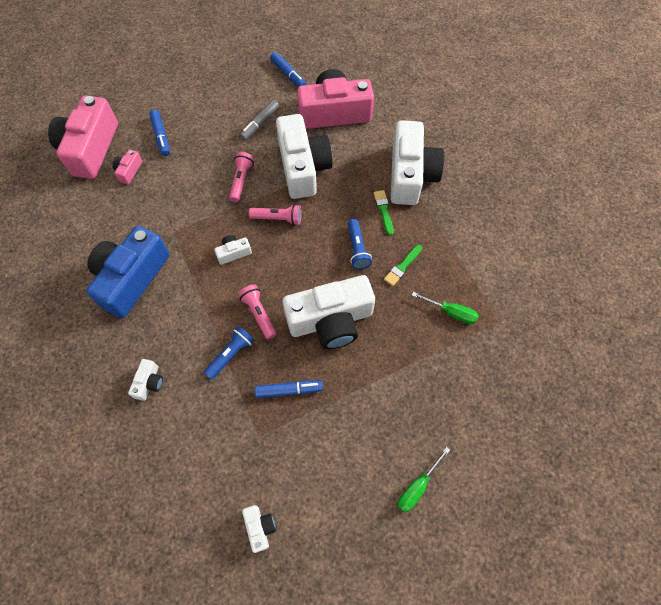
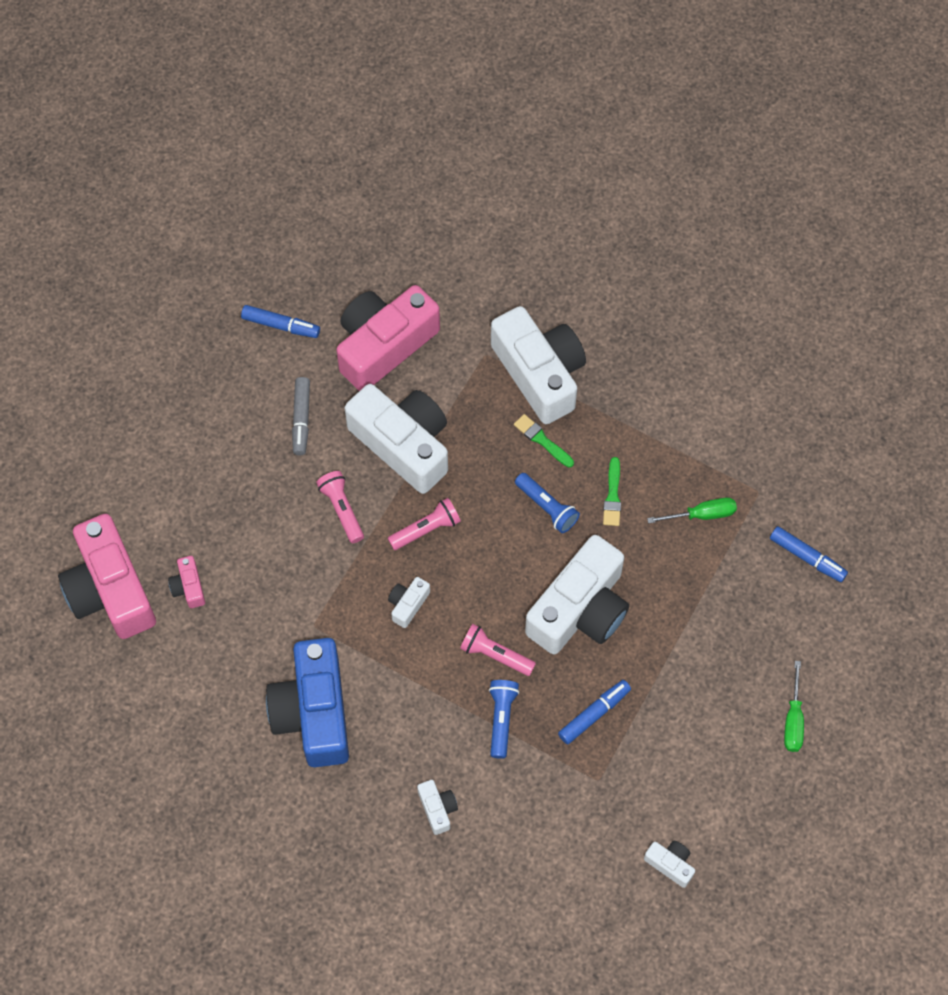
camera: 35 degrees left, 0 degrees up
(161, 136) = (188, 515): blue marker -> blue marker (807, 557)

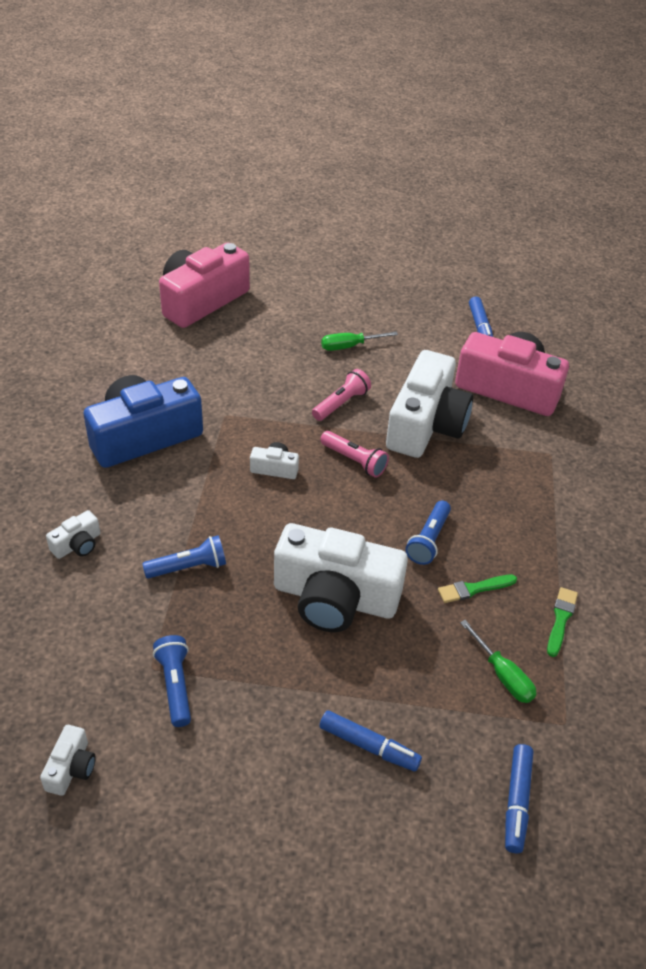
camera: 65 degrees right, 20 degrees down
(189, 587) = (224, 338): pink camera -> none
(301, 419) = (407, 359): grey marker -> none
(495, 655) = (254, 544): pink flashlight -> none
(539, 373) = (561, 496): white camera -> none
(542, 440) = (495, 517): green brush -> green brush (561, 619)
(594, 714) = (224, 642): blue marker -> blue marker (368, 746)
(622, 765) = (175, 685): none -> blue flashlight
(793, 720) = (300, 851): green screwdriver -> green screwdriver (349, 346)

